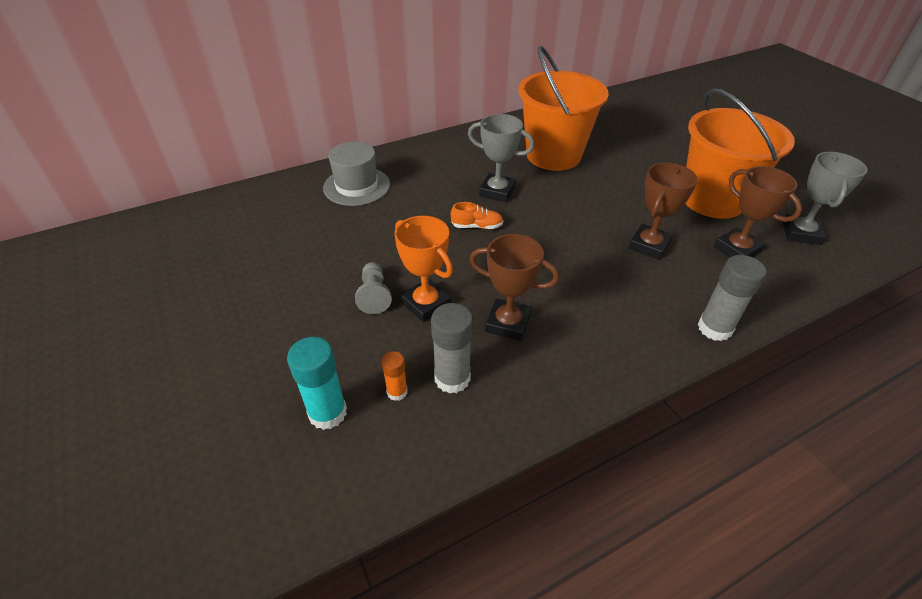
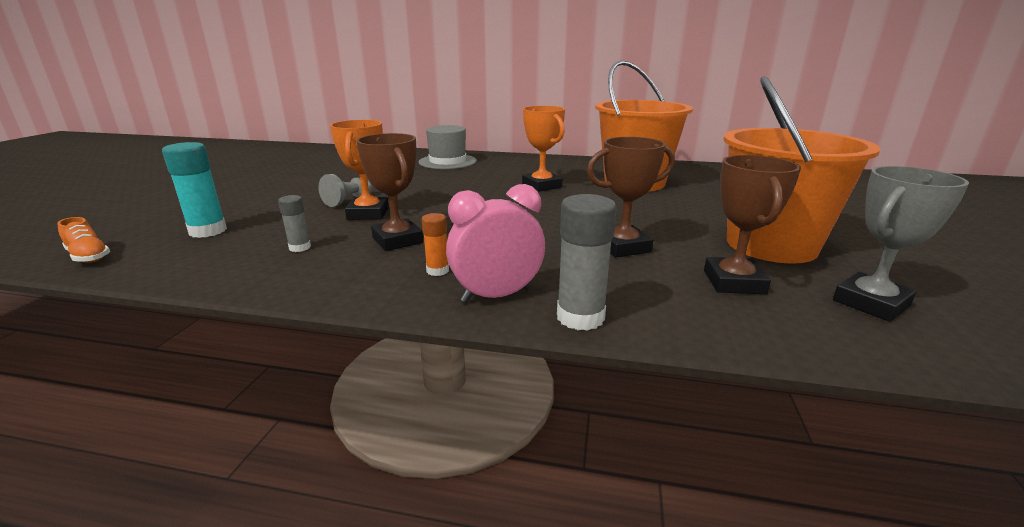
camera: 40 degrees right, 20 degrees down
(397, 392) = (258, 239): orange glue stick -> orange glue stick (437, 270)
(452, 378) = (300, 247): grey glue stick -> grey glue stick, size x0.56
(477, 226) = (487, 195): orange shoe -> orange shoe (88, 256)
(497, 191) = (541, 186): grey trophy -> orange trophy
(653, 339) = (496, 295): none -> pink clock

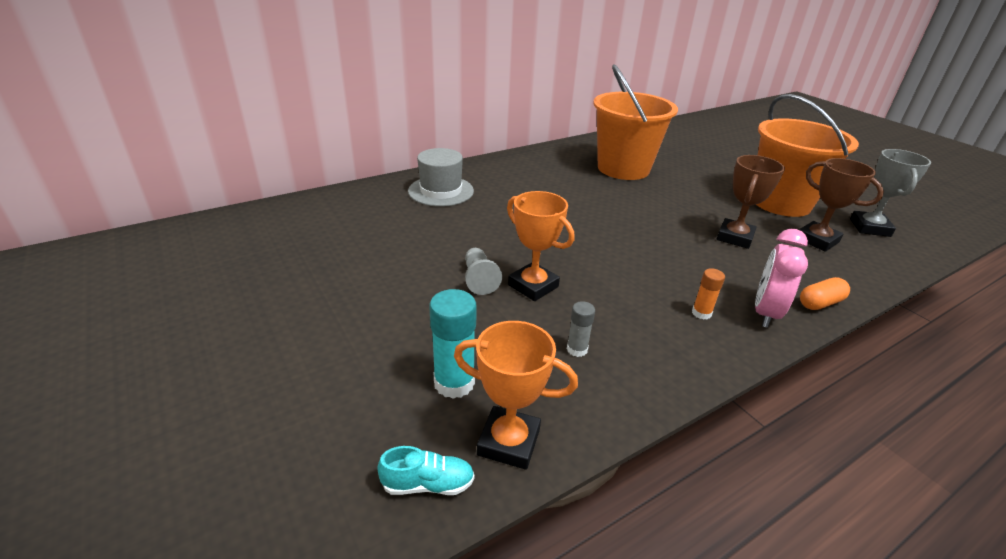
camera: 45 degrees left, 10 degrees up
(88, 256) = (428, 484): orange shoe -> turquoise shoe
(397, 240) = (619, 301): brown trophy -> none
(541, 186) = (578, 195): orange trophy -> orange trophy (509, 442)
(580, 317) = (820, 303): grey glue stick -> orange capsule

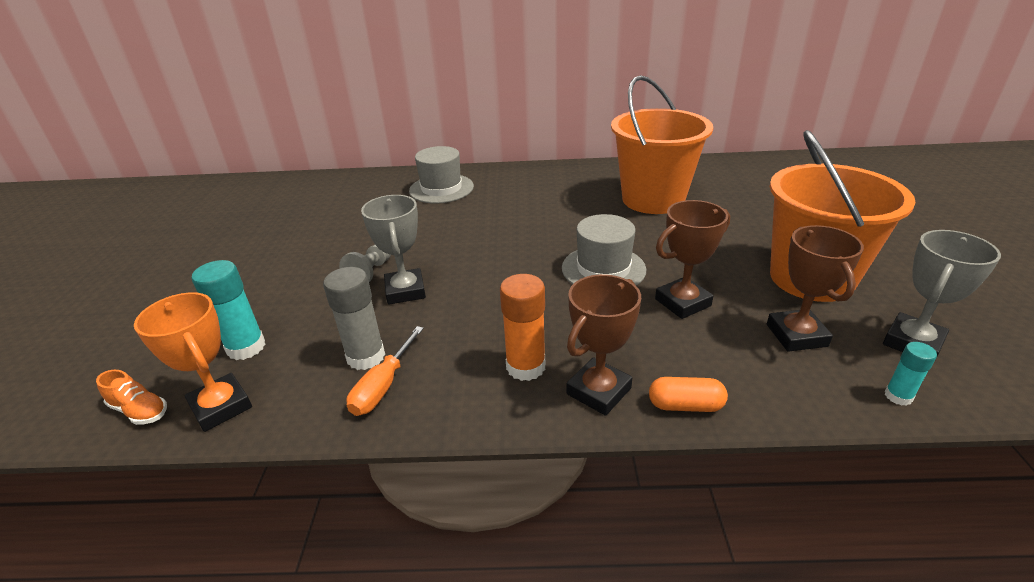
camera: 35 degrees right, 0 degrees up
(428, 484) = (140, 410): turquoise shoe -> orange shoe
(533, 286) = (405, 291): orange trophy -> grey trophy
(577, 349) = (366, 357): grey glue stick -> grey glue stick, size x1.77
(623, 366) = (383, 386): none -> orange screwdriver
(657, 227) = (603, 269): none -> grey hat
(701, 313) = (525, 367): orange glue stick -> orange glue stick, size x1.77
(765, 312) = (598, 391): pink clock -> brown trophy
(900, 260) = (898, 396): none -> turquoise glue stick

